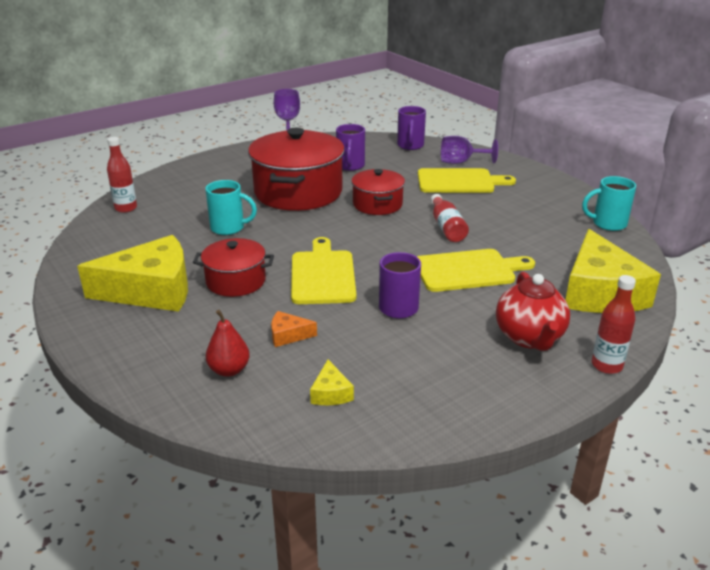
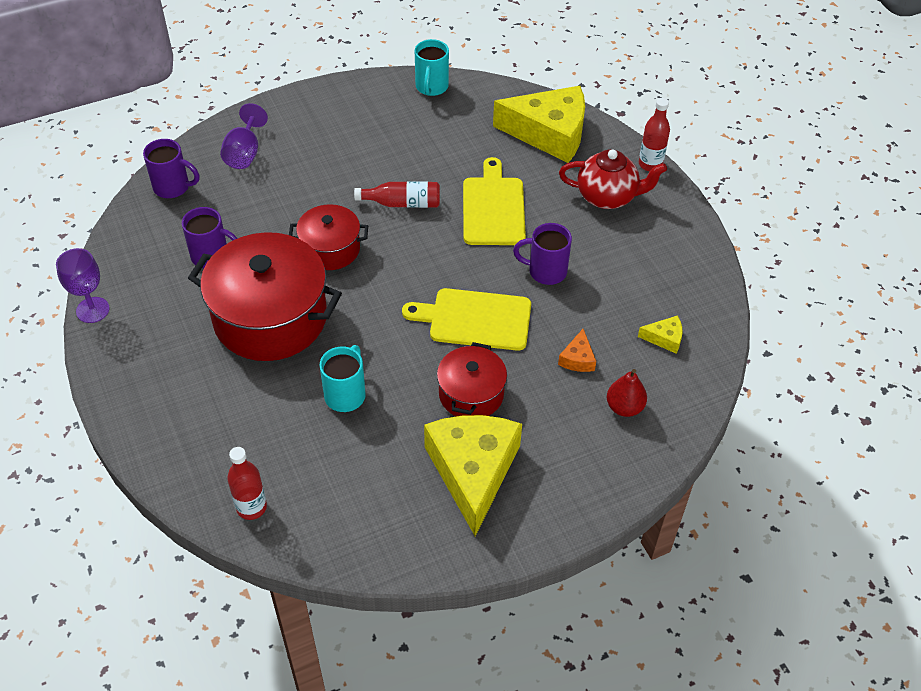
camera: 80 degrees left, 20 degrees up
(459, 181) = (297, 167): yellow cutting board -> none

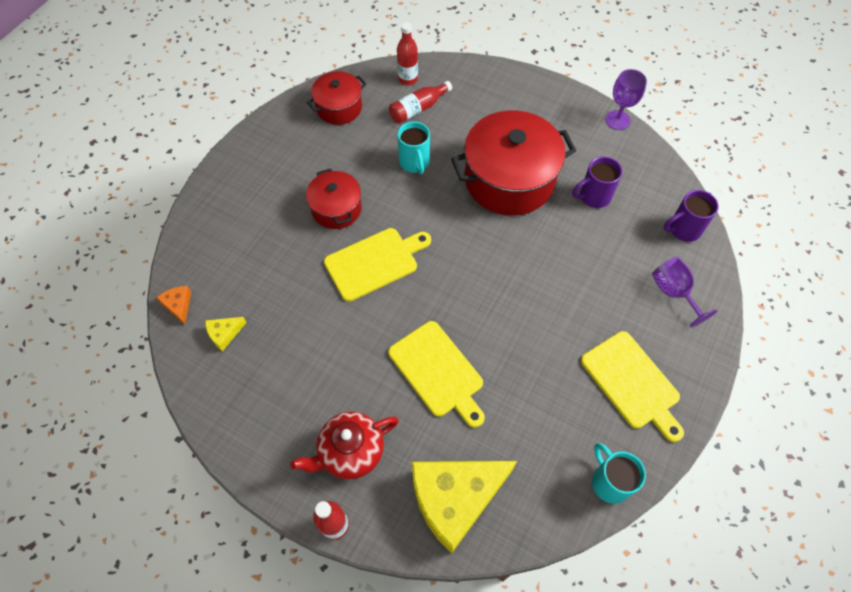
camera: 145 degrees right, 10 degrees up
(330, 249) = (523, 252): red pot -> red pot (339, 108)
(350, 122) = (632, 383): none -> yellow cutting board
(403, 203) = (511, 327): red bottle -> red bottle (418, 109)
(473, 471) = (299, 164): yellow cheese -> none
(546, 271) = (352, 336): purple mug -> none
(577, 359) = (281, 277): orange cheese -> orange cheese (178, 305)
(624, 407) = (226, 260): red pear -> none

